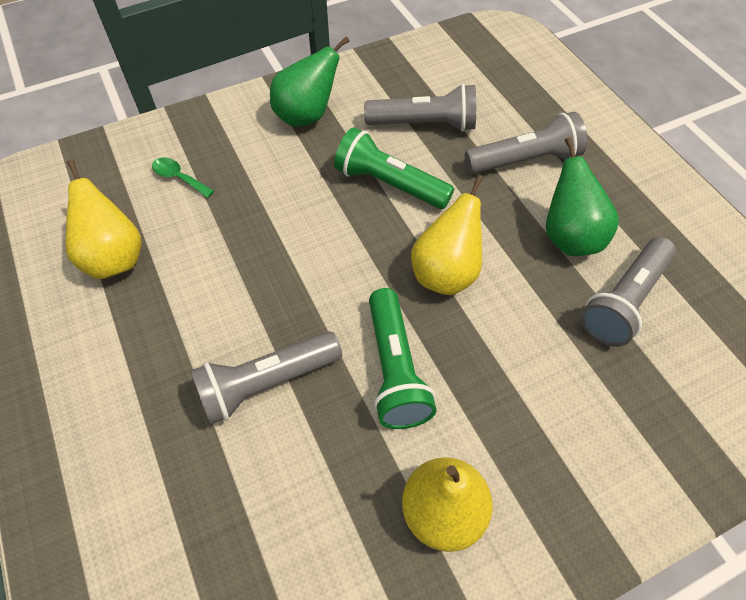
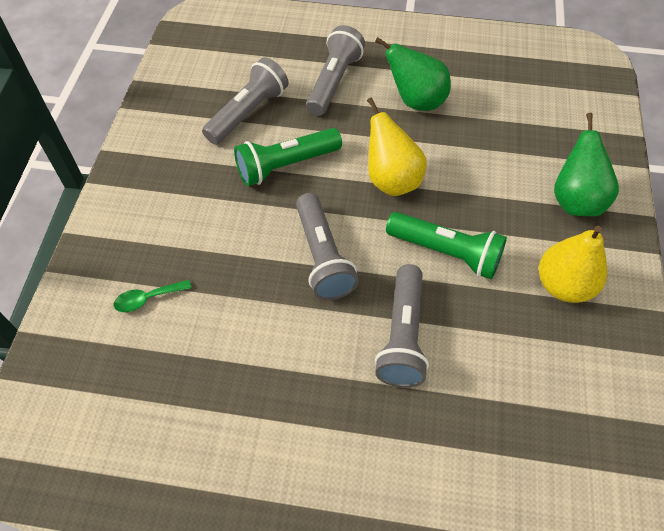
camera: 55 degrees left, 0 degrees up
(114, 258) = (195, 388): yellow pear -> none
(307, 116) = (166, 177): green pear -> green pear (575, 200)
(624, 301) = (483, 107): grey flashlight -> grey flashlight (322, 256)

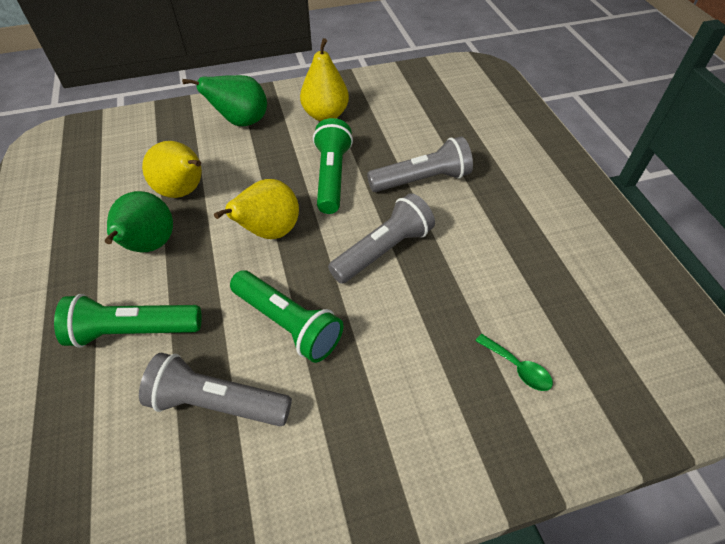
camera: 115 degrees left, 5 degrees down
(333, 82) = (134, 331): grey flashlight -> green flashlight
(475, 133) = (184, 191): none -> yellow pear

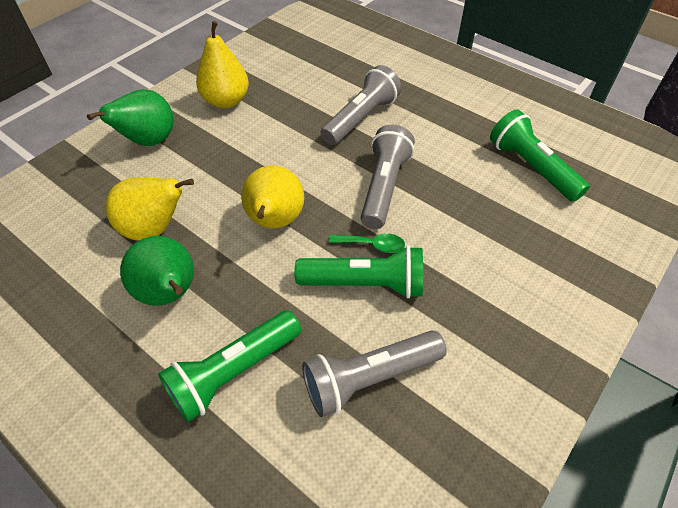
camera: 35 degrees left, 0 degrees up
(331, 177) = (284, 150): green flashlight -> green flashlight (531, 168)
(517, 368) = (552, 217): green spoon -> green spoon (372, 245)

